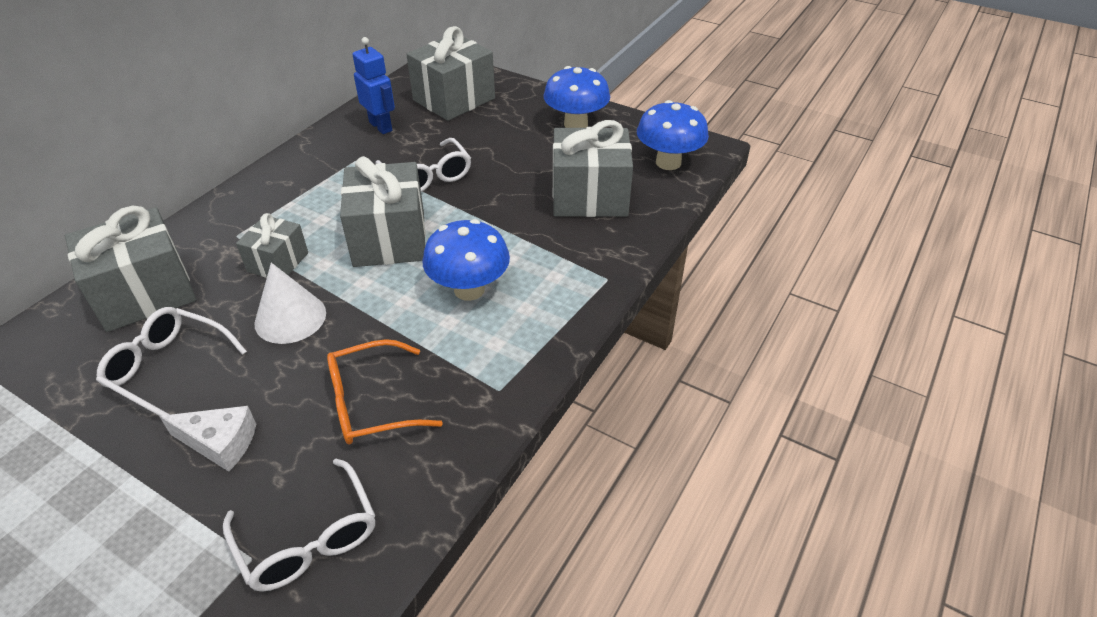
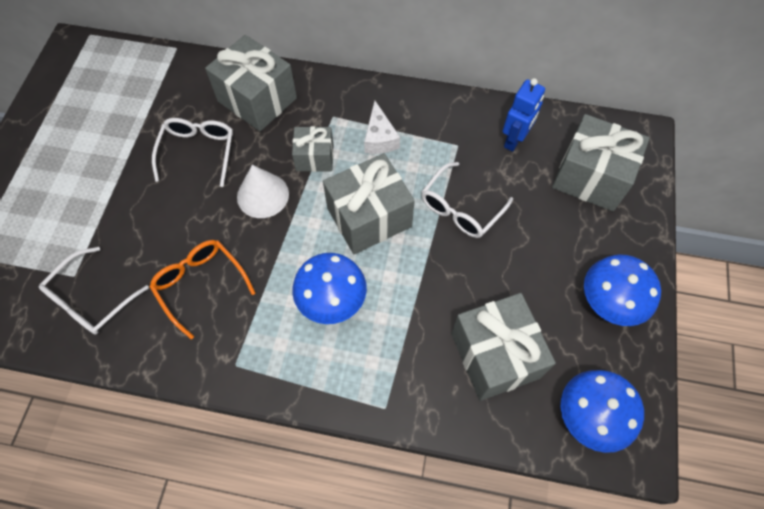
camera: 70 degrees right, 20 degrees up
(220, 443) = (148, 214): white cheese -> white cheese (379, 138)

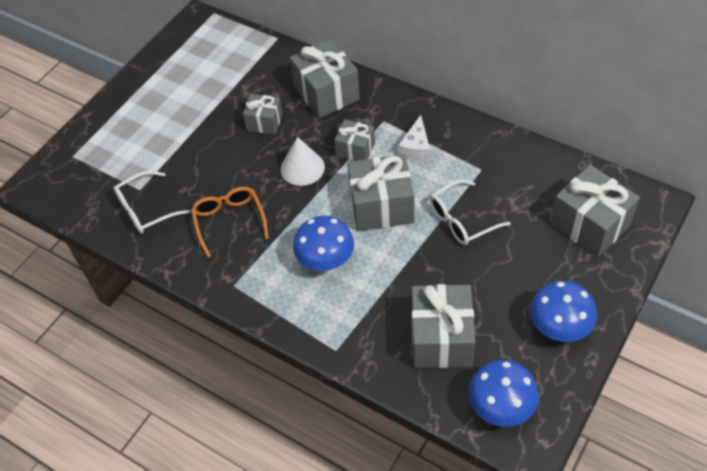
camera: 25 degrees right, 10 degrees down
(198, 151) = (264, 122): white glasses -> grey gift
(514, 140) = (533, 177): blue robot -> none

